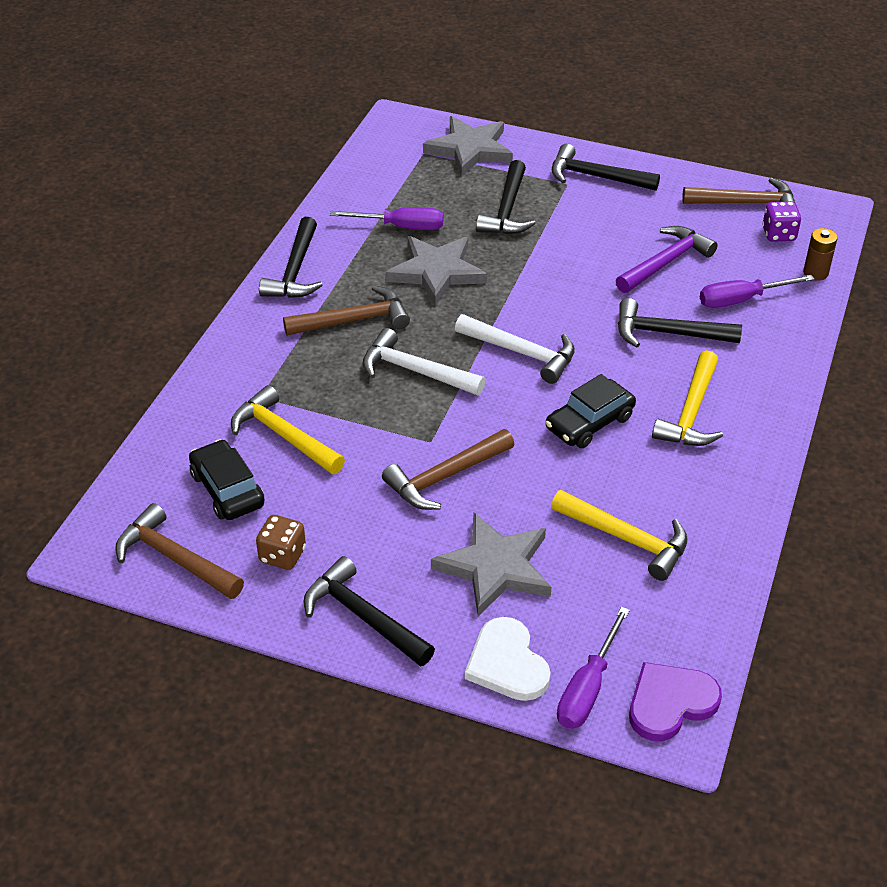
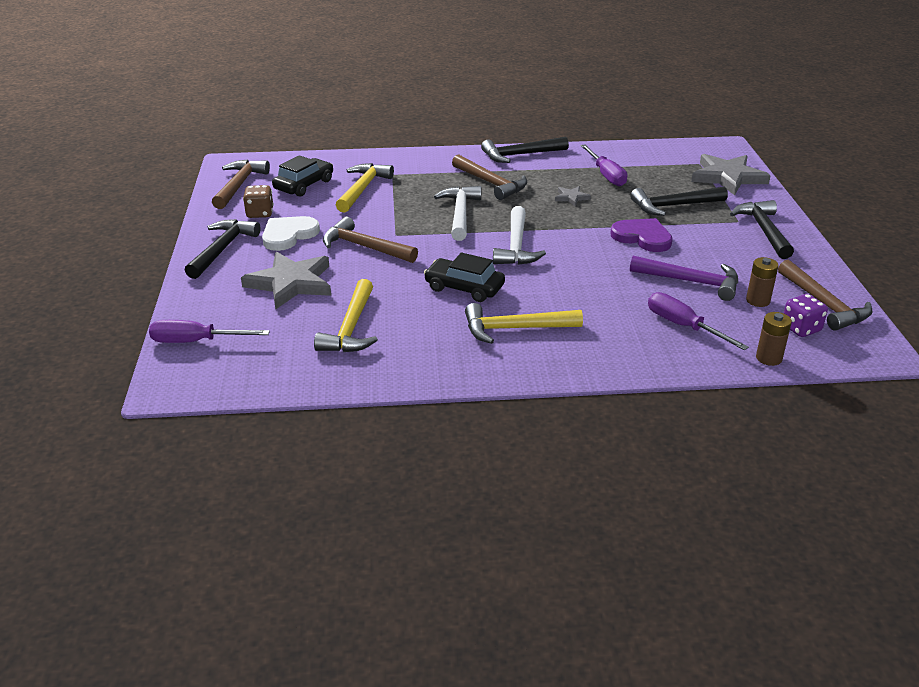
camera: 65 degrees right, 10 degrees down
(436, 272) = (571, 197): grey star -> grey star, size x0.46
(507, 663) = (205, 306): white heart -> white heart (288, 235)
(668, 333) = (601, 300): black hammer -> none
(670, 703) = (196, 378): purple heart -> purple heart (642, 237)
(721, 237) = (758, 301): none -> brown battery

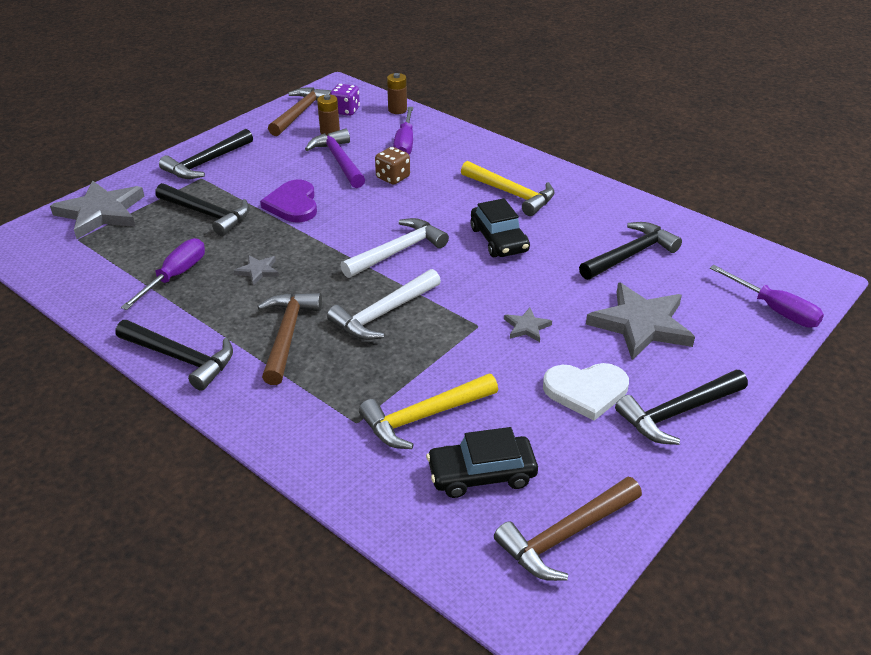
camera: 135 degrees left, 5 degrees up
(260, 213) = (587, 450): brown dice -> brown dice (393, 178)
(351, 328) = (630, 255): yellow hammer -> black hammer
(365, 247) = (527, 327): brown hammer -> grey star

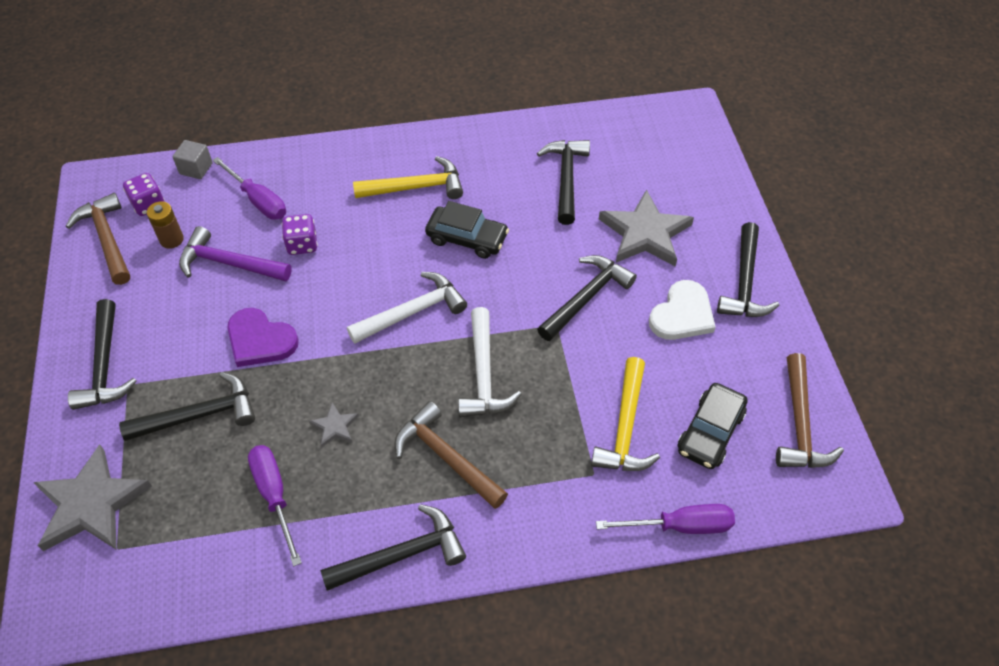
camera: 50 degrees left, 15 degrees up
(393, 178) = (302, 244): brown dice -> purple dice
(397, 110) = (196, 168): brown battery -> grey cube
(397, 251) = (412, 312): white hammer -> white hammer turned 60 degrees clockwise
(527, 327) = (586, 298): grey star -> black hammer
(774, 309) = (696, 155): purple screwdriver -> purple screwdriver (680, 526)

